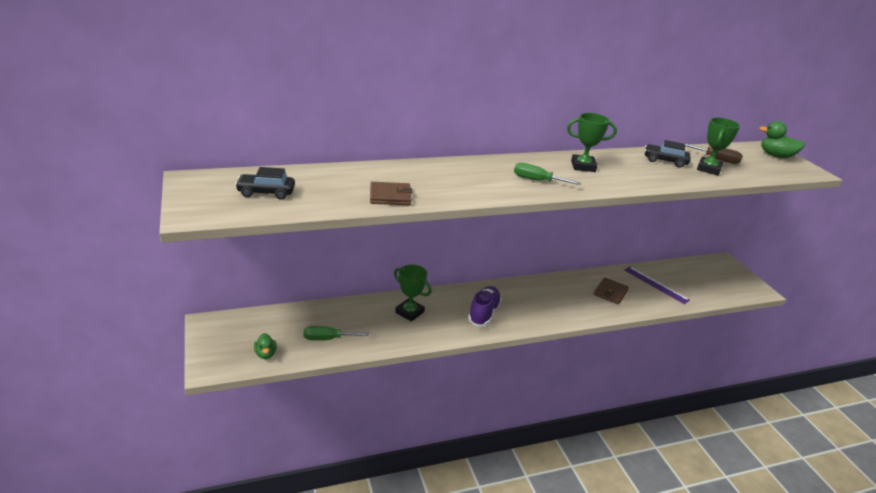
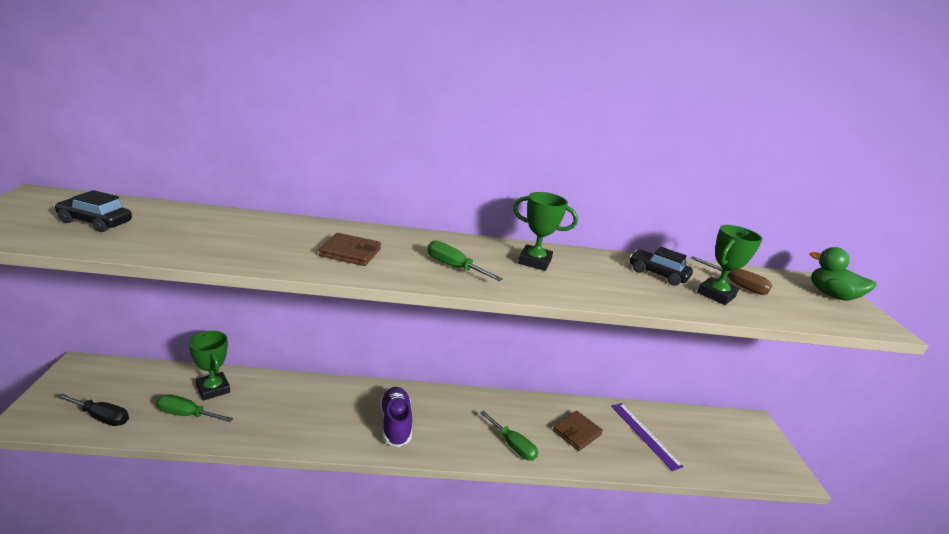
camera: 15 degrees right, 5 degrees down
(265, 354) = (101, 417): green duck -> black screwdriver
(390, 196) = (237, 252): brown wallet -> brown wallet (350, 252)
(409, 312) = (307, 403): green trophy -> green trophy (213, 389)
(483, 313) = (395, 424): purple shoe -> purple shoe turned 45 degrees counterclockwise
(573, 310) = (513, 445): none -> green screwdriver

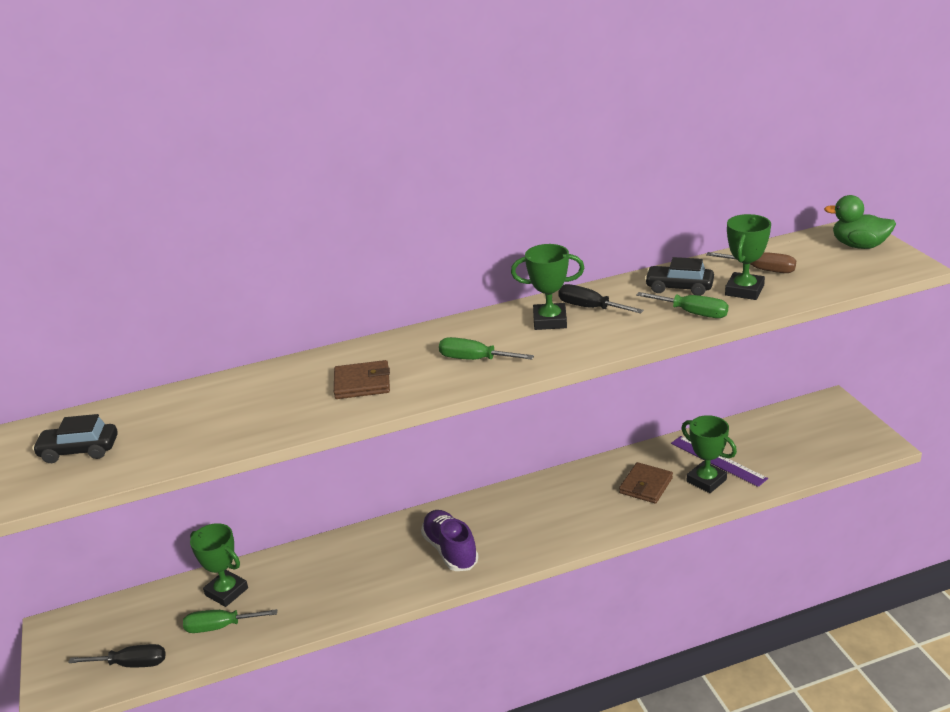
camera: 10 degrees left, 5 degrees up
(513, 445) = (585, 524): green screwdriver -> green screwdriver (692, 313)
(573, 263) = (590, 307): none -> black screwdriver
(629, 448) = (706, 480): none -> green trophy

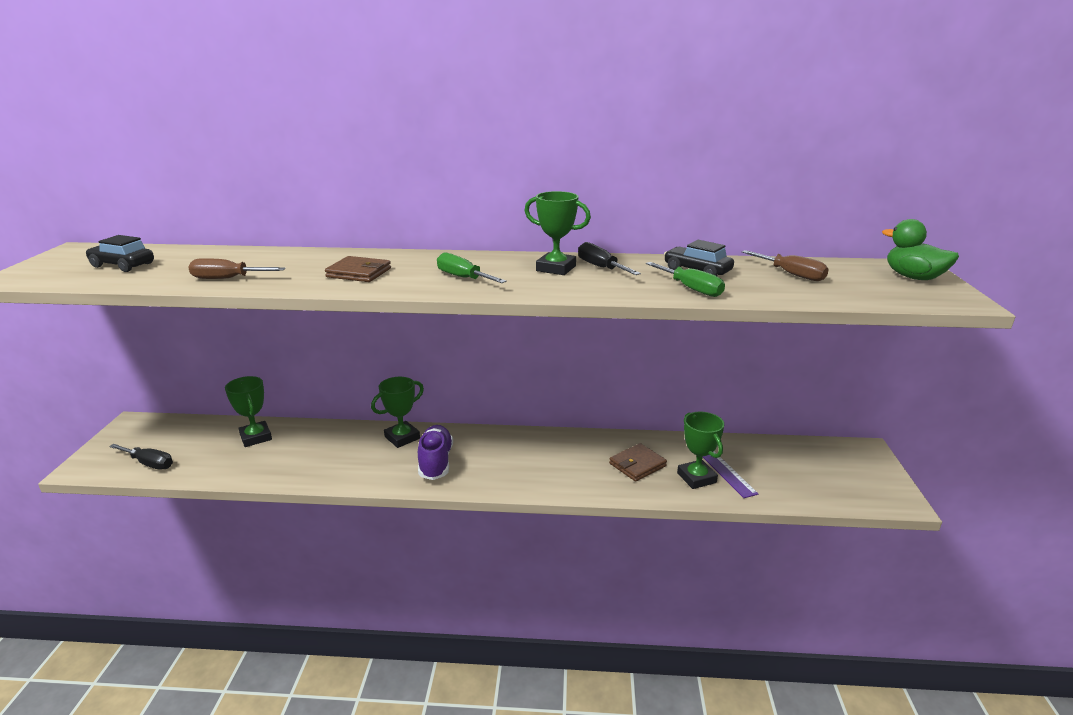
camera: 20 degrees right, 5 degrees down
(220, 627) = (228, 459): green screwdriver -> none
(231, 433) = (227, 279): none -> brown screwdriver
(744, 290) = (759, 284): green trophy -> green trophy (402, 438)

